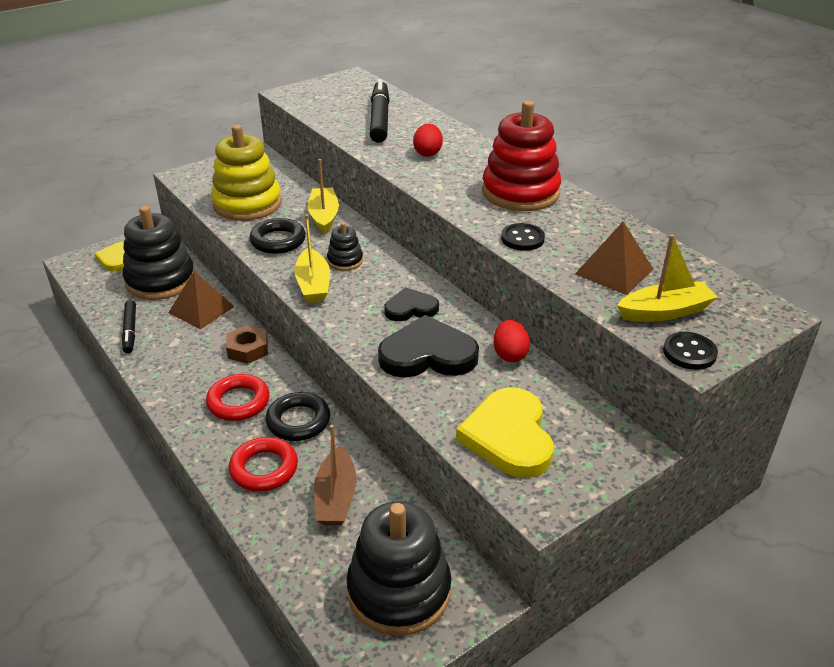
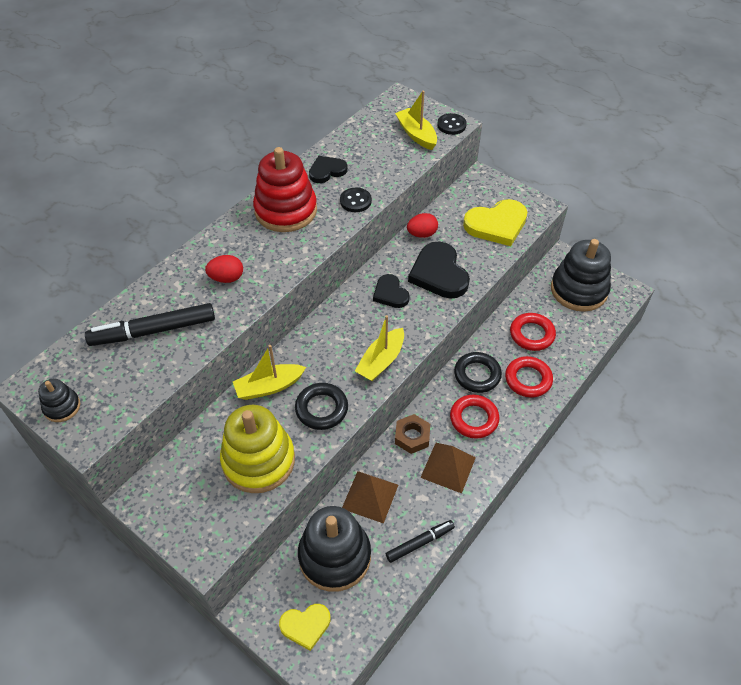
camera: 105 degrees left, 15 degrees up
(313, 285) = (381, 361): yellow boat -> yellow boat turned 150 degrees clockwise
(336, 497) = (532, 334): brown boat -> red ring
(345, 261) = (339, 350): black stacking toy -> black stacking toy (62, 407)
(589, 226) = (327, 171): none -> black heart
(614, 271) = (381, 156): brown pyramid -> brown pyramid (448, 467)

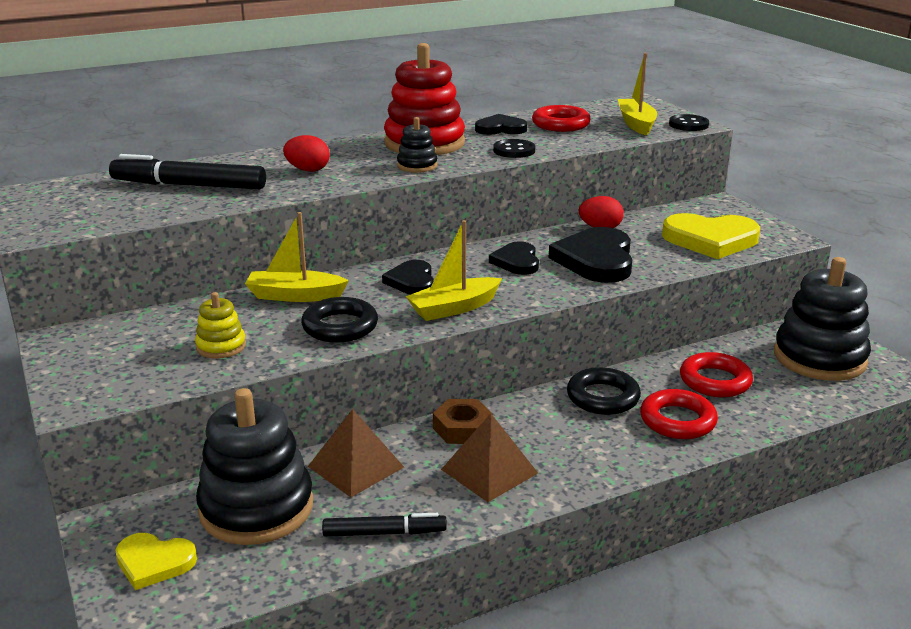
camera: 25 degrees right, 25 degrees down
(62, 407) = (36, 210): black stacking toy -> black stacking toy (417, 166)
(258, 460) = (221, 346): yellow stacking toy -> yellow stacking toy, size x0.47
(336, 341) = (411, 281): none -> black heart
(474, 419) = (565, 436): red ring -> red ring (560, 124)

